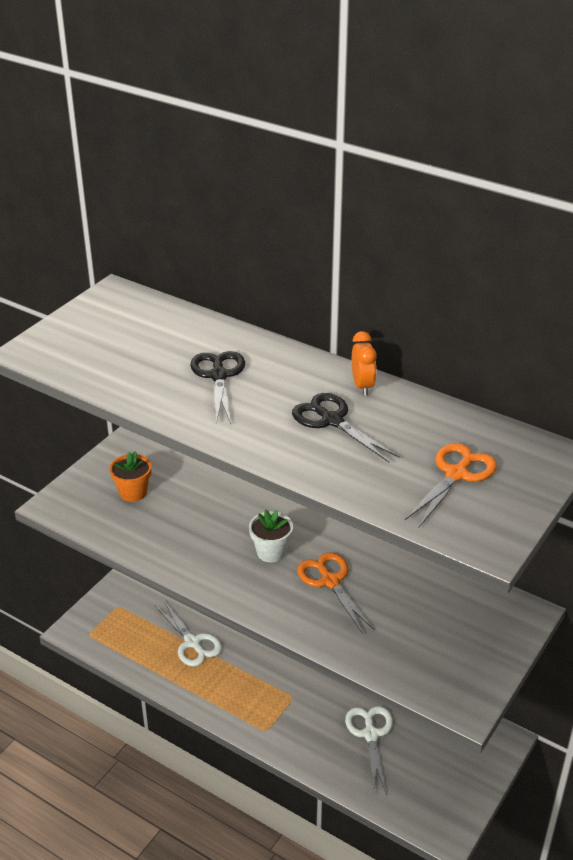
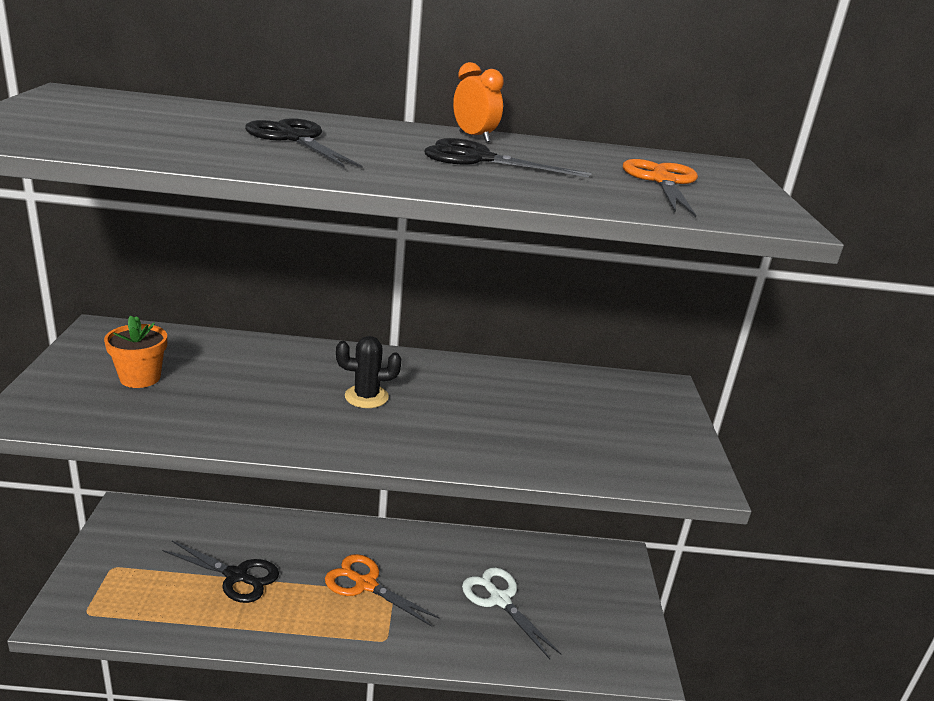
camera: 35 degrees left, 10 degrees down
(192, 643) = (236, 576): white scissors -> black scissors
(271, 552) = (366, 397): white flower pot -> black cactus
(330, 581) = (457, 407): orange scissors -> orange scissors (365, 584)

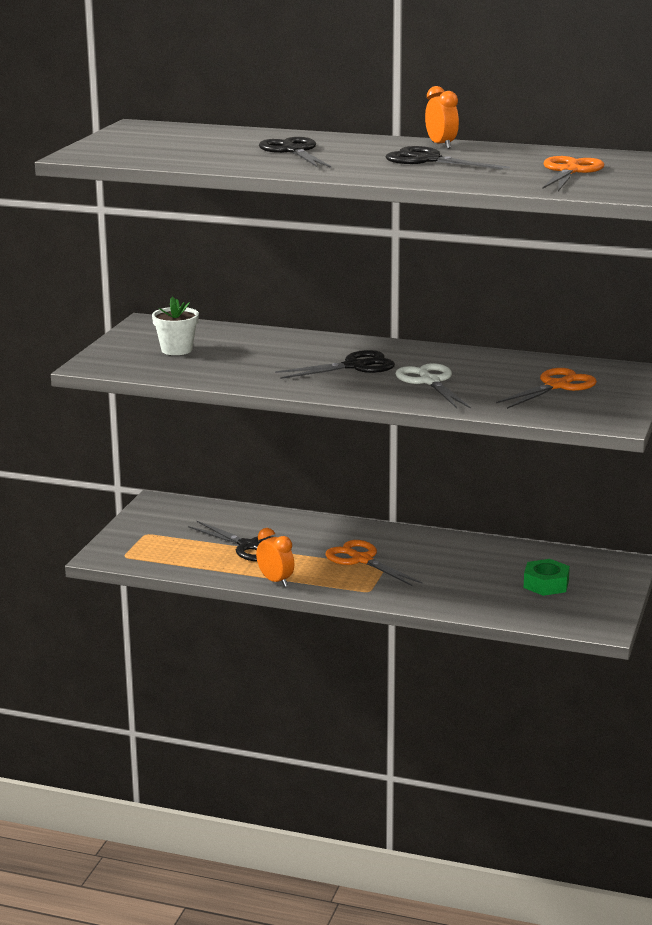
camera: 20 degrees right, 5 degrees down
(140, 378) = (177, 350): orange flower pot -> white flower pot
(276, 636) = (275, 581): none -> orange clock
(366, 397) = (354, 366): black cactus -> black scissors
(500, 599) = (484, 578): white scissors -> white scissors (430, 382)
(563, 601) = (546, 584): none -> green nut
(602, 418) = (557, 386): none -> orange scissors

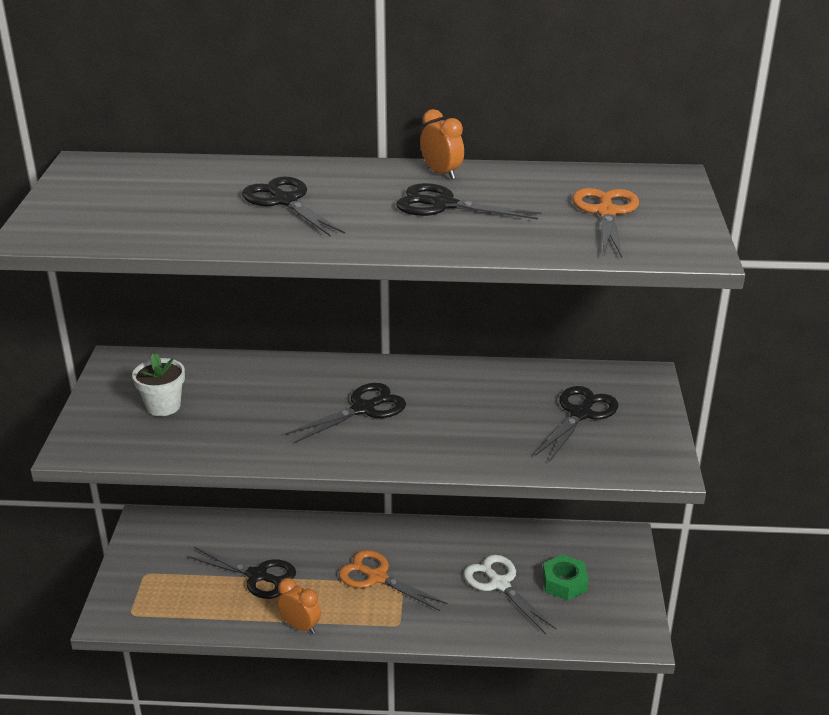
camera: 15 degrees left, 10 degrees up
(430, 382) = (452, 425): white scissors -> white scissors (500, 584)
(557, 386) = (581, 414): orange scissors -> black scissors

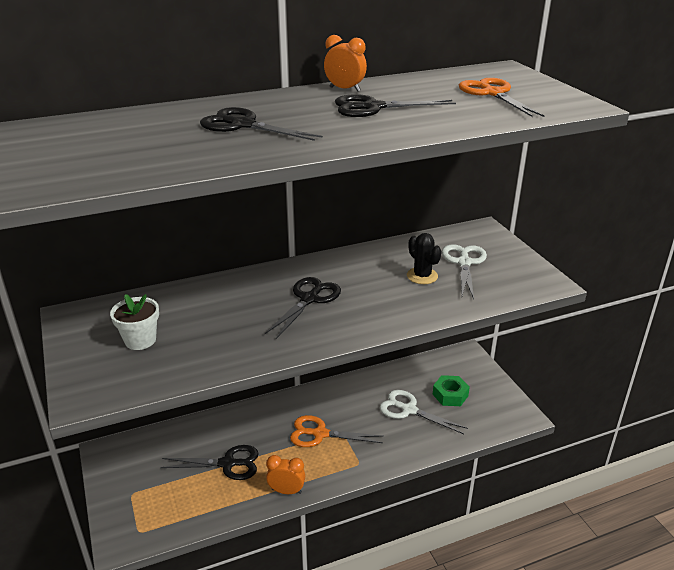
camera: 25 degrees left, 0 degrees up
(514, 416) = (422, 276): none -> black cactus
(581, 414) = (464, 263): black scissors -> white scissors

